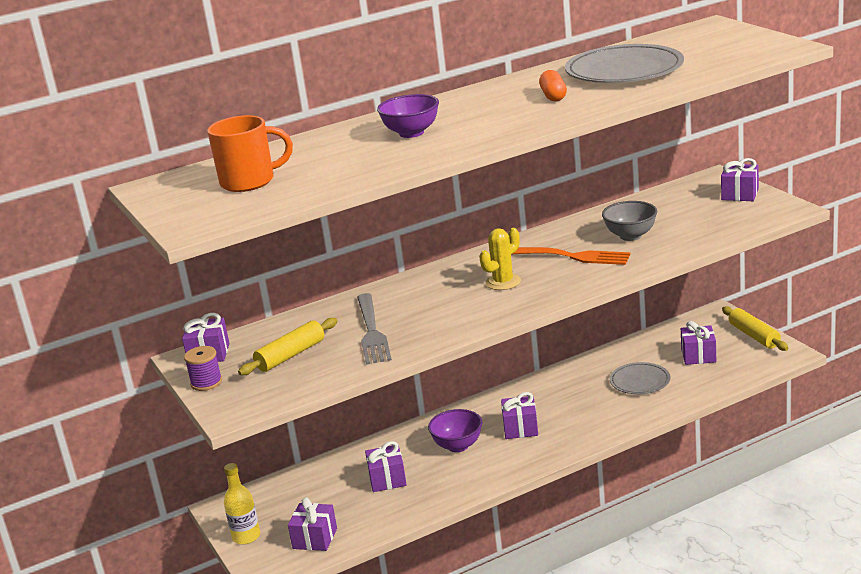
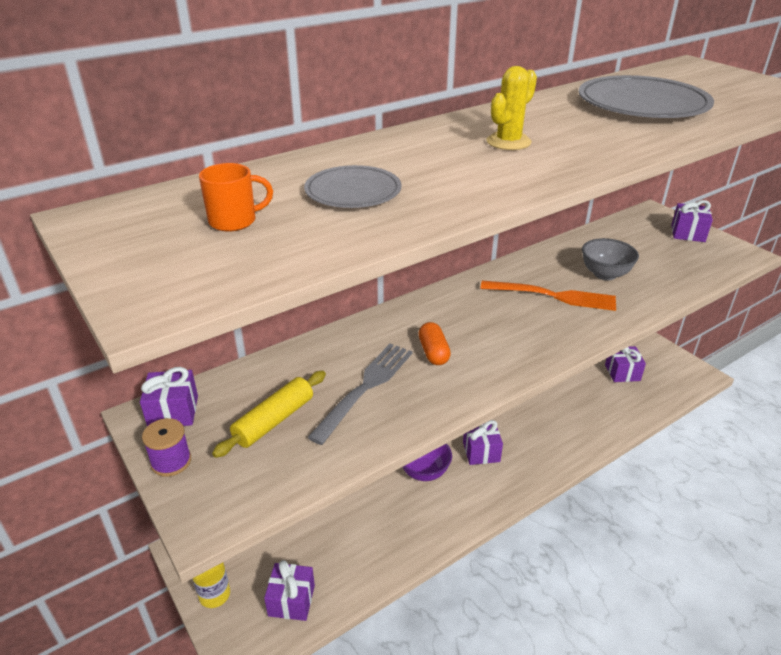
camera: 10 degrees left, 10 degrees up
(249, 182) = (234, 221): orange mug -> orange mug, size x0.62
(372, 331) = (365, 388): grey fork -> grey fork turned 135 degrees counterclockwise
(387, 479) = (359, 515): purple gift -> none
(411, 133) = (434, 163): purple bowl -> none
(503, 282) = (494, 325): yellow cactus -> yellow cactus (508, 142)
(553, 96) = (583, 128): orange capsule -> orange capsule (433, 352)
(640, 381) = (578, 399): grey plate -> grey plate (353, 191)
(754, 336) = (663, 353): yellow rolling pin -> none

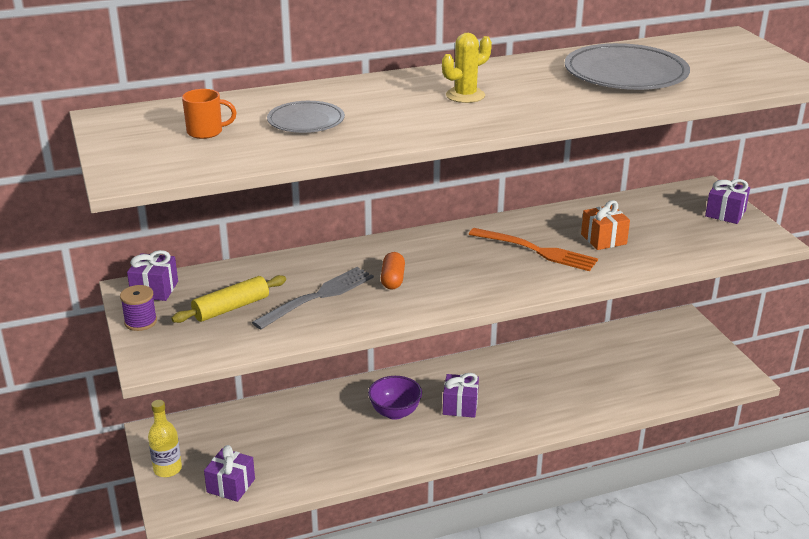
camera: 15 degrees right, 5 degrees down
(605, 274) = (603, 239): grey bowl -> orange gift
(622, 372) = (653, 362): purple gift -> none

